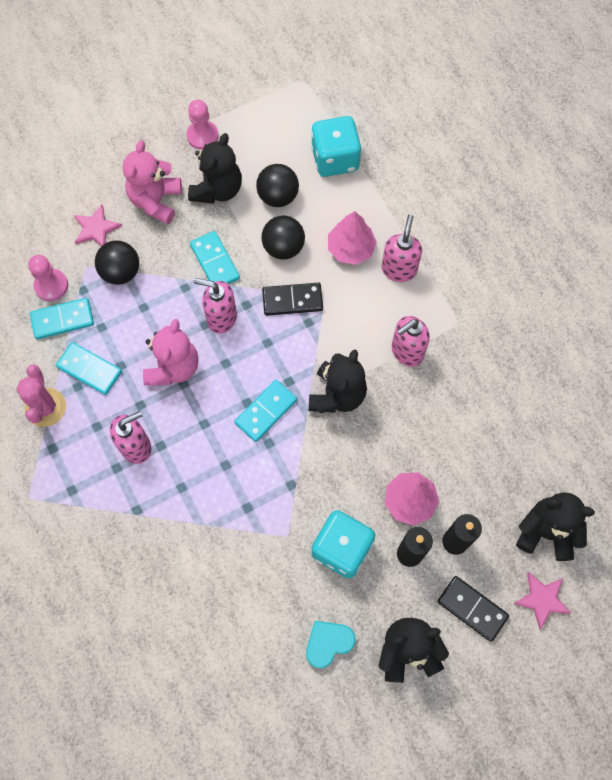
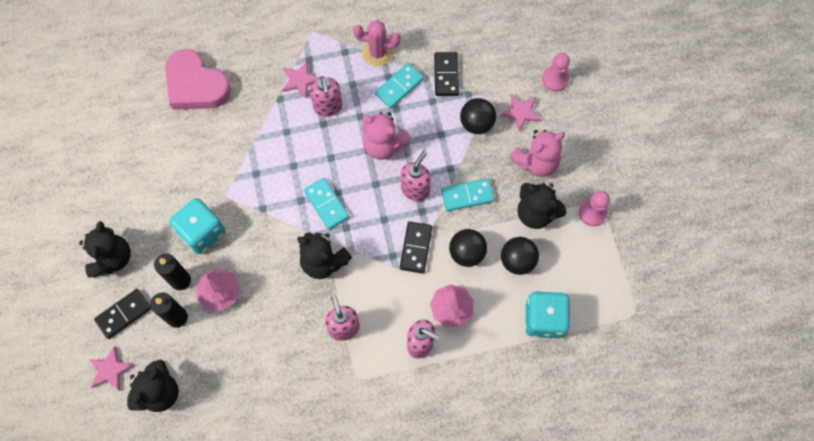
camera: 105 degrees right, 0 degrees up
(51, 285) = (478, 72): pink pawn -> pink pawn (555, 79)
(62, 320) = (446, 75): turquoise domino -> black domino
(105, 492) = (300, 80): none -> pink star
(140, 628) = (196, 85): none -> pink heart
(156, 201) = (536, 162): pink teddy bear -> pink teddy bear turned 120 degrees clockwise
(328, 643) = (139, 205): turquoise heart -> none

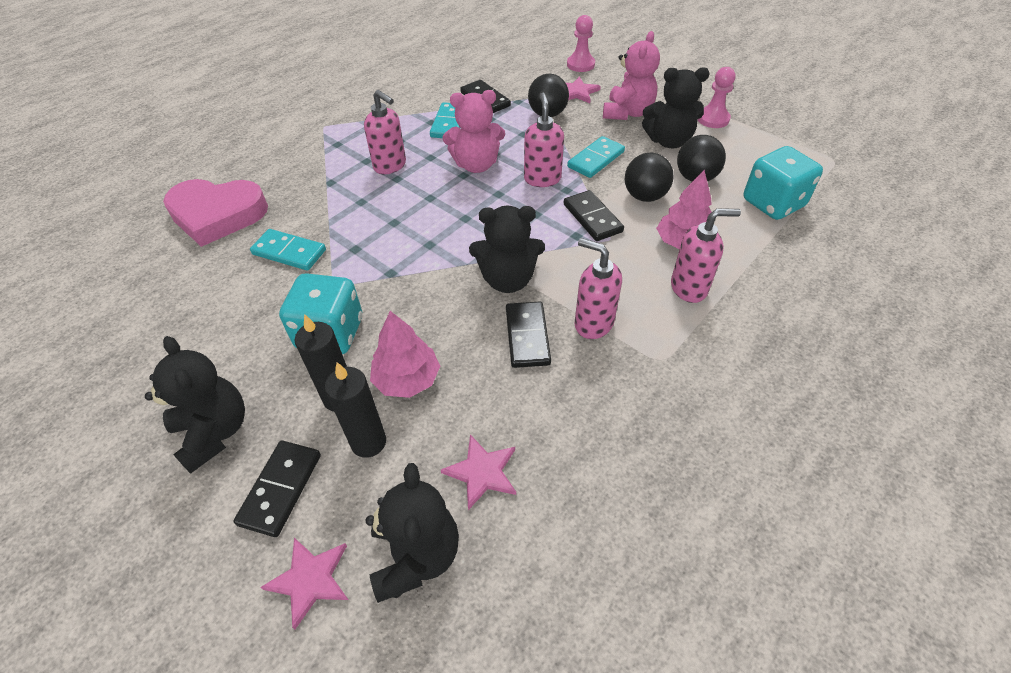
camera: 35 degrees left, 20 degrees down
(300, 80) = (341, 161): pink star -> pink star (482, 472)
(301, 310) = (527, 336): none -> black domino
(326, 204) = (462, 233): turquoise domino -> turquoise domino (289, 252)
(378, 52) = (404, 112): pink cactus -> none

